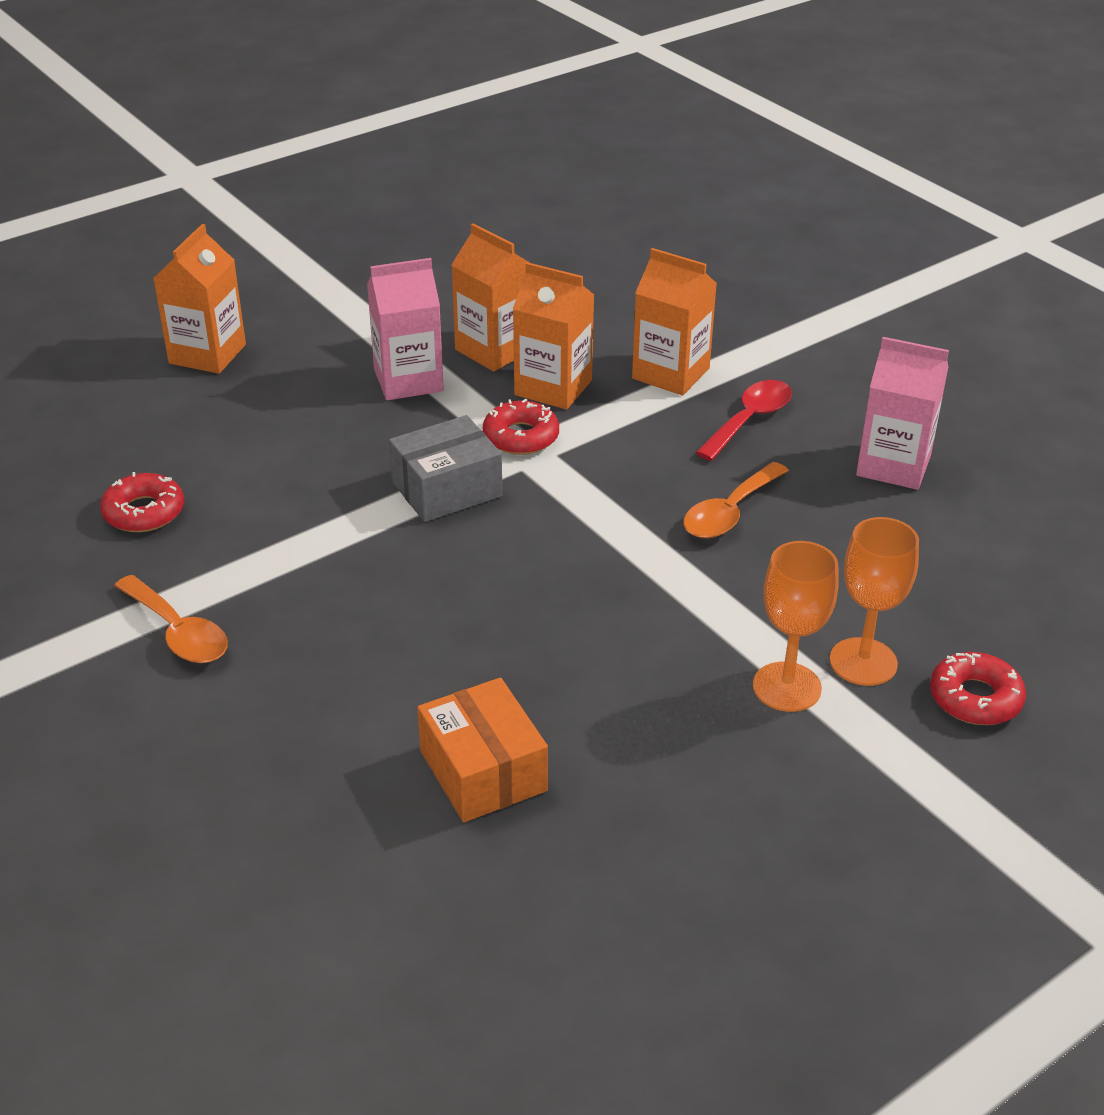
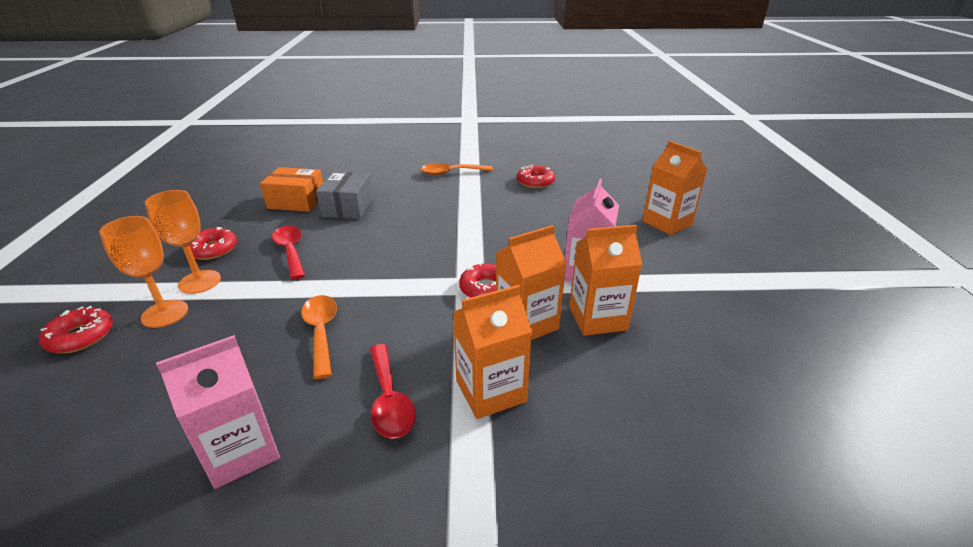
camera: 125 degrees right, 5 degrees down
(446, 489) = (466, 249): grey box -> grey box (348, 207)
(628, 653) = (291, 251): none -> red spoon
(718, 745) = (213, 249): none -> red donut

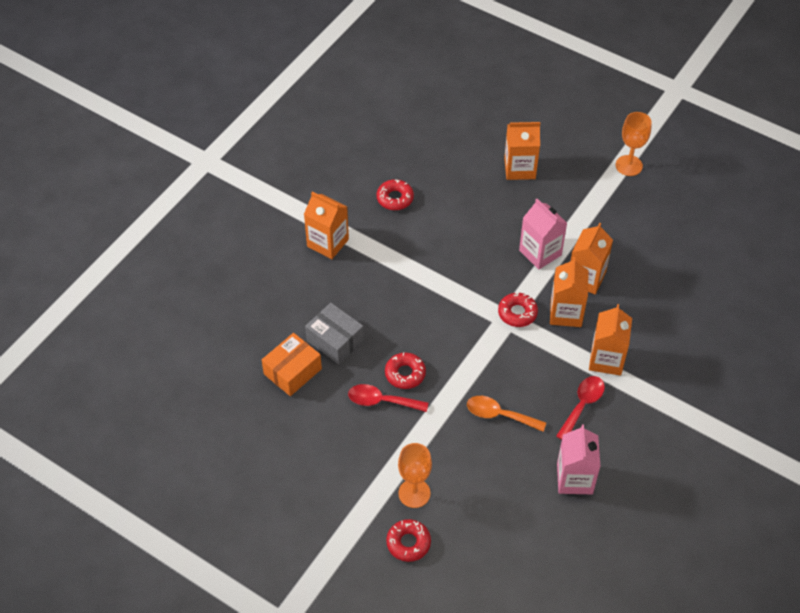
camera: 55 degrees left, 20 degrees up
(199, 282) = (385, 466): orange goblet -> orange goblet (629, 165)
(213, 249) = (338, 449): red donut -> red donut (405, 374)
(389, 400) = (582, 405): red spoon -> red spoon turned 75 degrees counterclockwise
(451, 173) = (328, 243): orange spoon -> orange carton

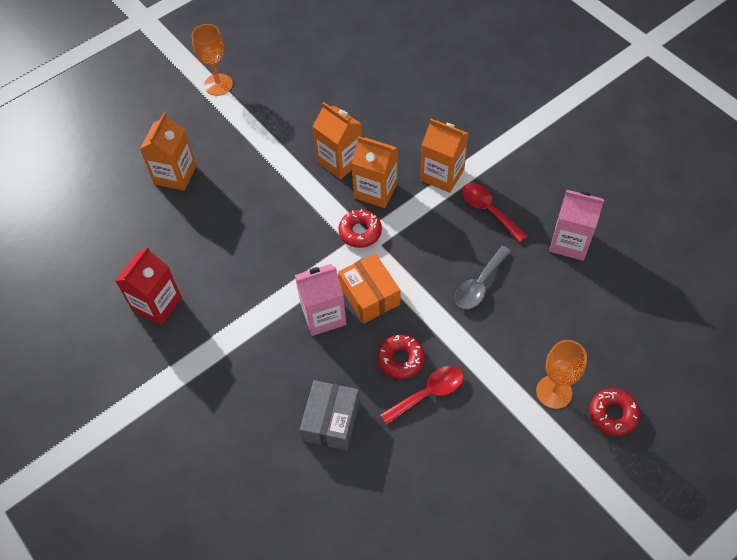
camera: 70 degrees left, 5 degrees up
(292, 371) = (358, 480): orange box -> orange box (369, 295)
(328, 243) = (188, 393): orange carton -> none
(335, 340) = (331, 421): grey box -> grey box turned 45 degrees counterclockwise
(381, 401) = (429, 393): red spoon -> red spoon turned 150 degrees counterclockwise
(395, 198) = (157, 304): red donut -> red carton
(499, 415) = (479, 285): orange spoon -> grey spoon
(540, 253) = (292, 190): pink carton -> pink carton (323, 315)

